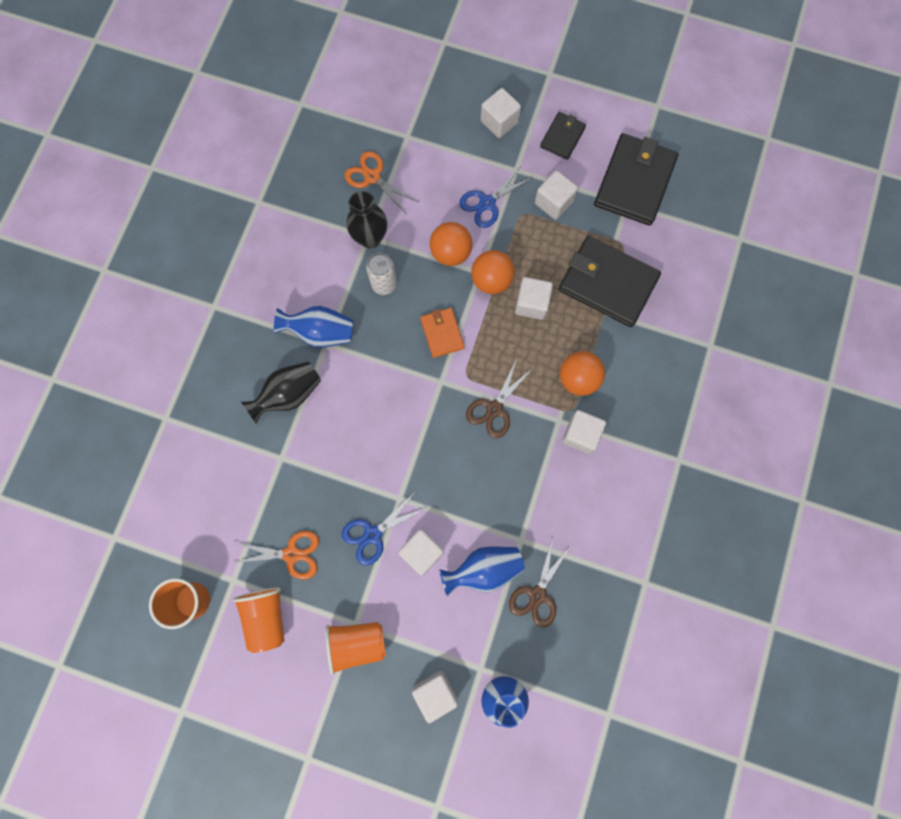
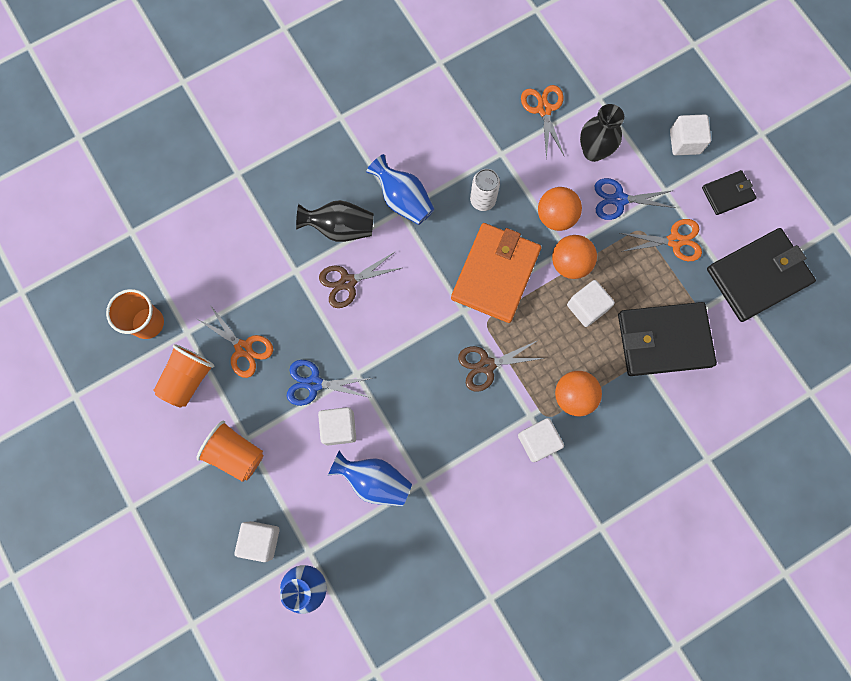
camera: 40 degrees right, 0 degrees up
(370, 238) = (502, 156): black vase -> black vase (593, 151)
(442, 333) = (495, 274): orange wallet -> orange wallet, size x1.91
(537, 595) = (398, 534): brown scissors -> brown scissors (348, 282)
(553, 202) = (674, 241): white cube -> orange scissors
(607, 283) = (663, 340): black wallet -> black wallet turned 75 degrees counterclockwise

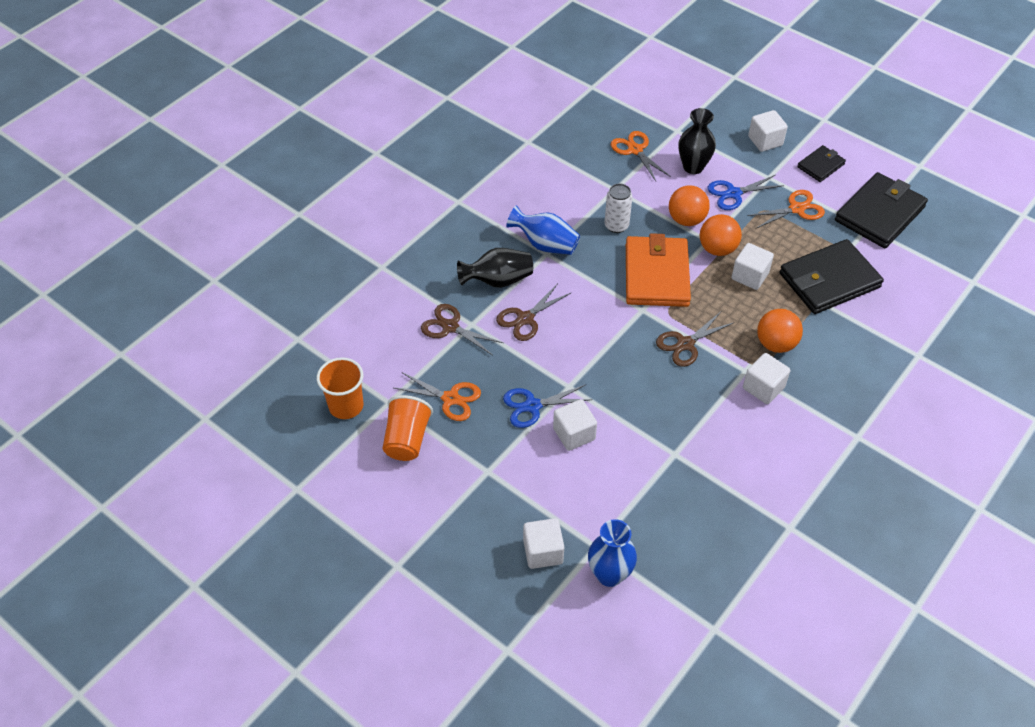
camera: 20 degrees left, 25 degrees down
(236, 454) = (483, 486): orange cup -> none
(274, 267) = (450, 327): none -> brown scissors
(374, 480) = (629, 466): blue vase -> none

